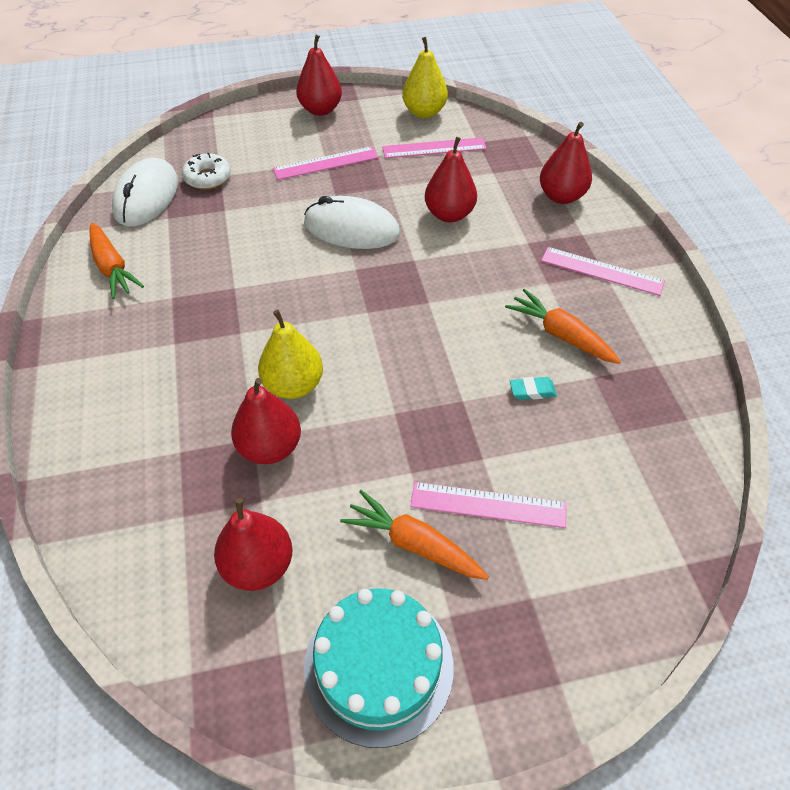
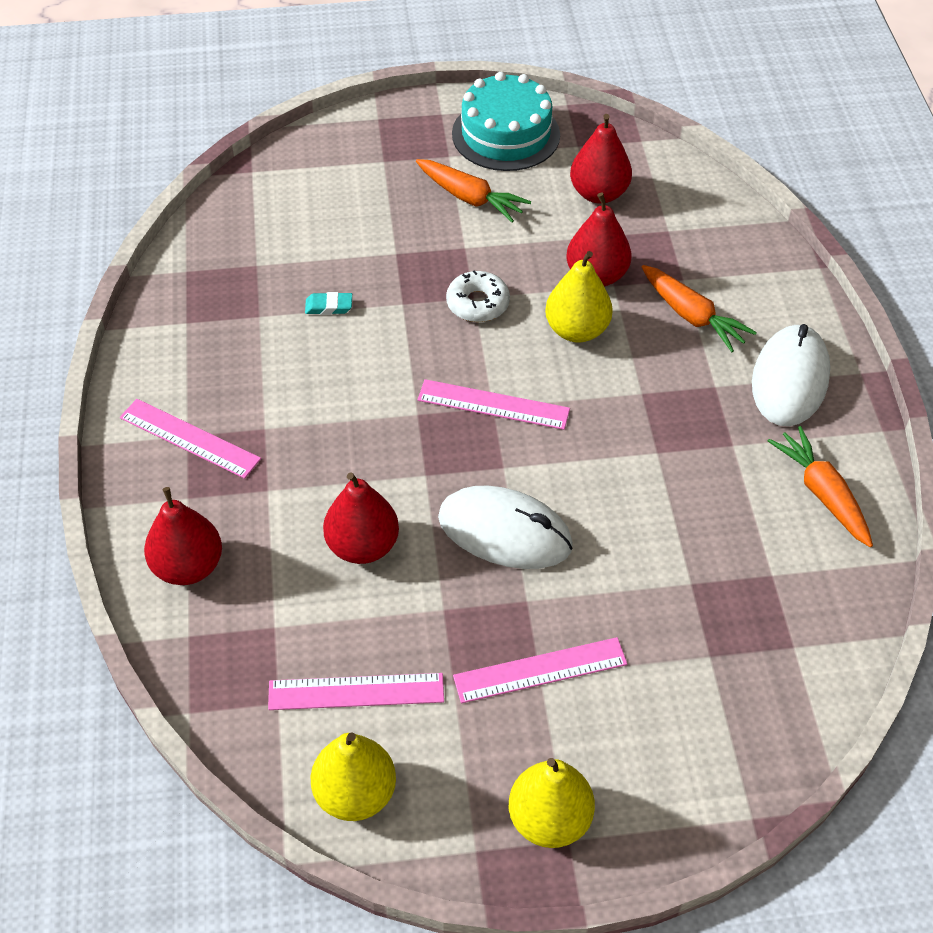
camera: 175 degrees left, 0 degrees up
(146, 197) = (815, 618): white mouse -> white mouse (790, 379)
(208, 177) = (729, 653): white donut -> white donut (477, 303)
(320, 110) = (549, 819): red pear -> yellow pear
(488, 504) = (401, 219): pink ruler -> pink ruler (493, 405)
(560, 335) = (275, 362): orange carrot -> orange carrot (692, 316)

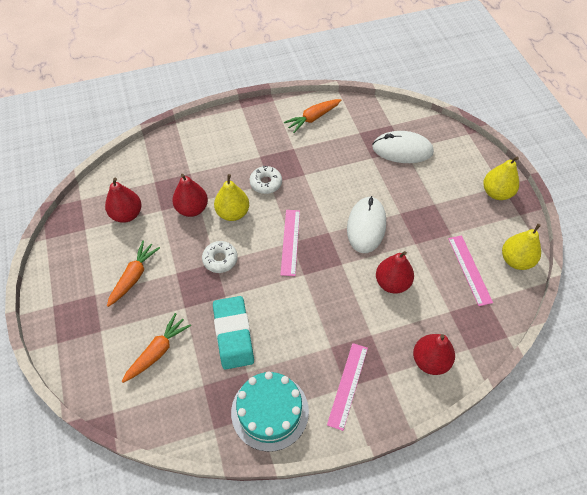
camera: 100 degrees left, 5 degrees up
(329, 306) = (233, 334): turquoise eraser -> turquoise eraser, size x2.47
(506, 134) = (74, 266): turquoise cake -> turquoise cake (270, 411)
(540, 670) = (433, 204): pink ruler -> none
(642, 387) = (266, 183): none -> white donut
(692, 316) = (216, 168): orange carrot -> orange carrot (158, 351)
(790, 379) = (250, 130): white mouse -> white mouse (402, 150)

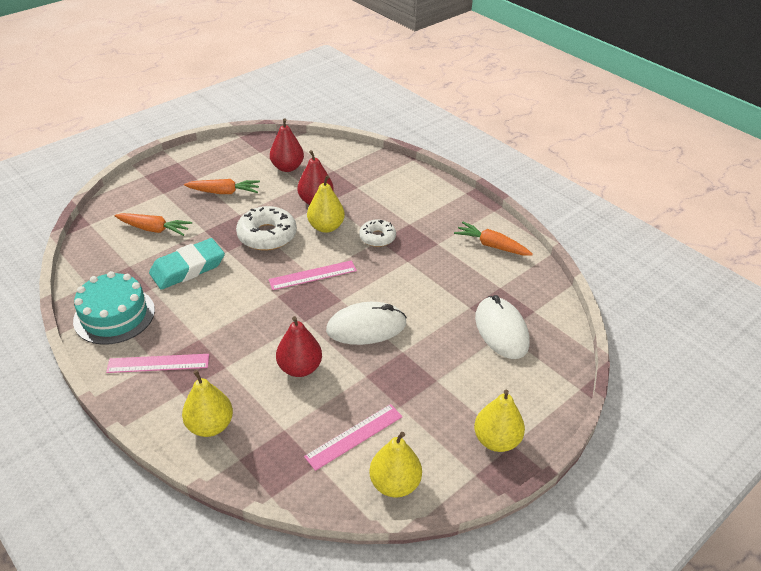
camera: 65 degrees right, 15 degrees down
(220, 259) = (267, 235): white donut -> white donut, size x1.62
(430, 361) = (210, 425): red pear -> yellow pear

